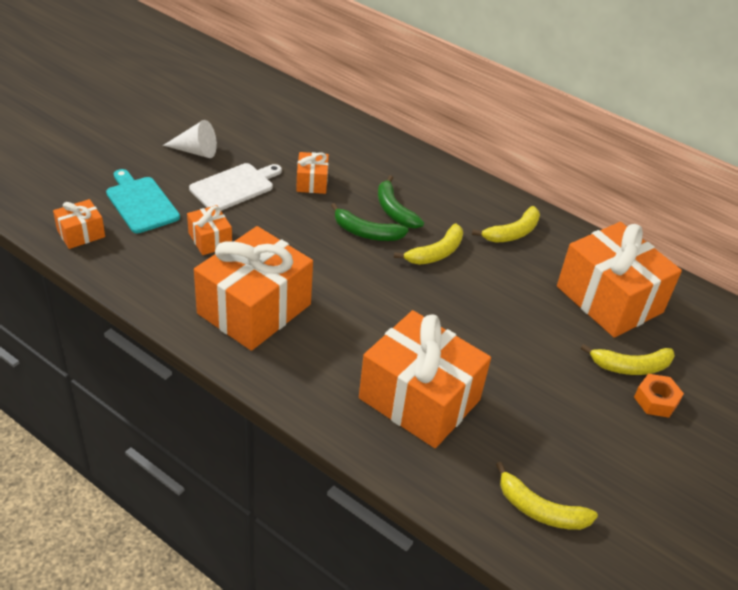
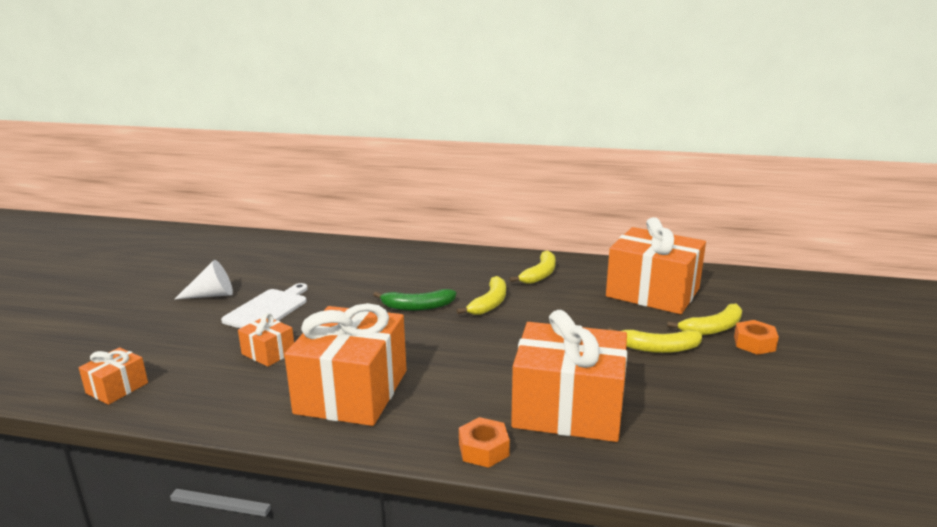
camera: 20 degrees left, 20 degrees down
(141, 203) = (174, 346): turquoise cutting board -> none
(312, 182) = (341, 287): orange gift -> none
(322, 409) = (483, 449): none -> orange nut
(394, 211) = (430, 287): green banana -> none
(540, 510) = (753, 455): yellow banana -> yellow banana (658, 348)

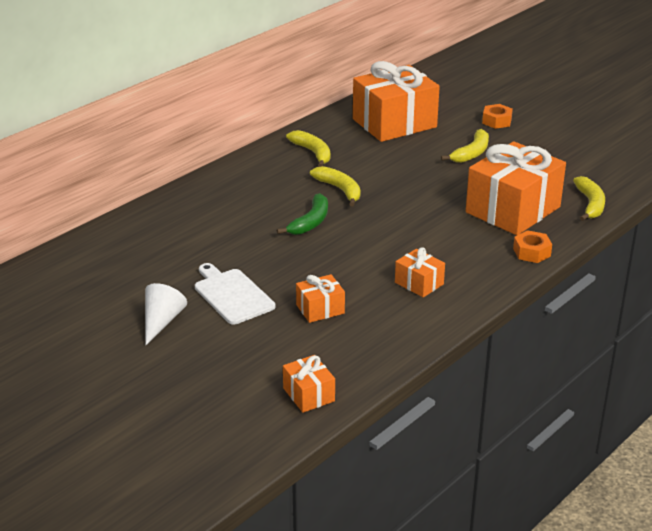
camera: 60 degrees left, 10 degrees up
(352, 391) = (419, 283): orange gift -> orange gift, size x0.46
(713, 328) = (465, 125): yellow banana -> yellow banana (590, 204)

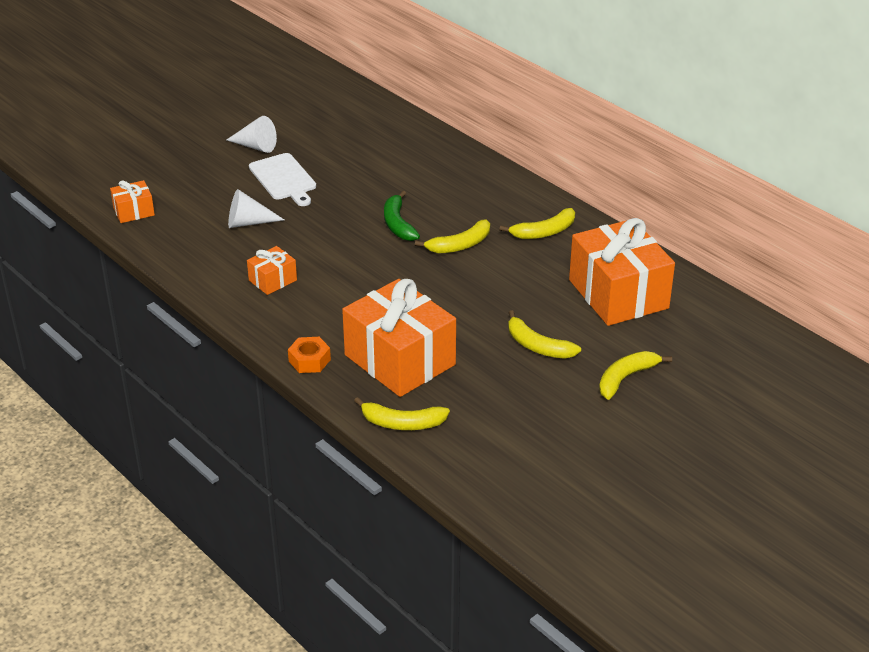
camera: 95 degrees right, 5 degrees up
(232, 295) = (284, 179): white cutting board -> white cutting board turned 90 degrees clockwise
(311, 222) = (398, 224): green banana -> green banana turned 45 degrees clockwise
(320, 309) = (248, 222): orange gift -> white cone
(496, 121) = (625, 378): orange nut -> yellow banana

